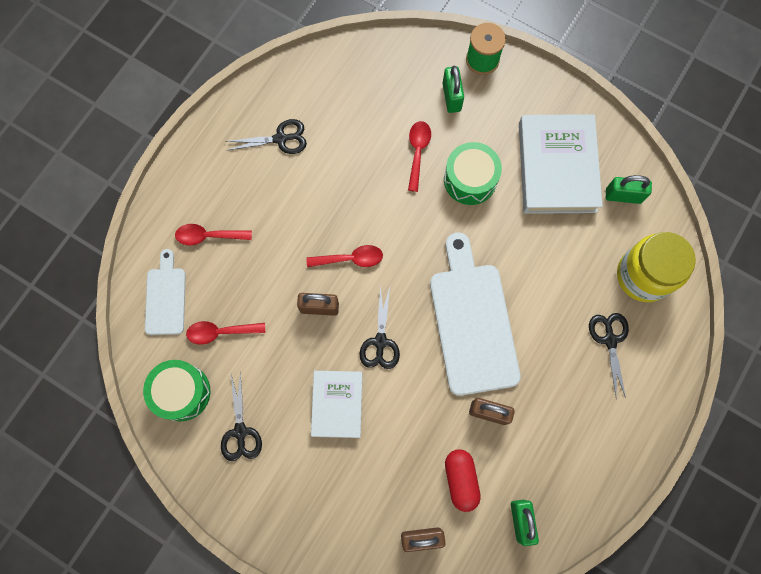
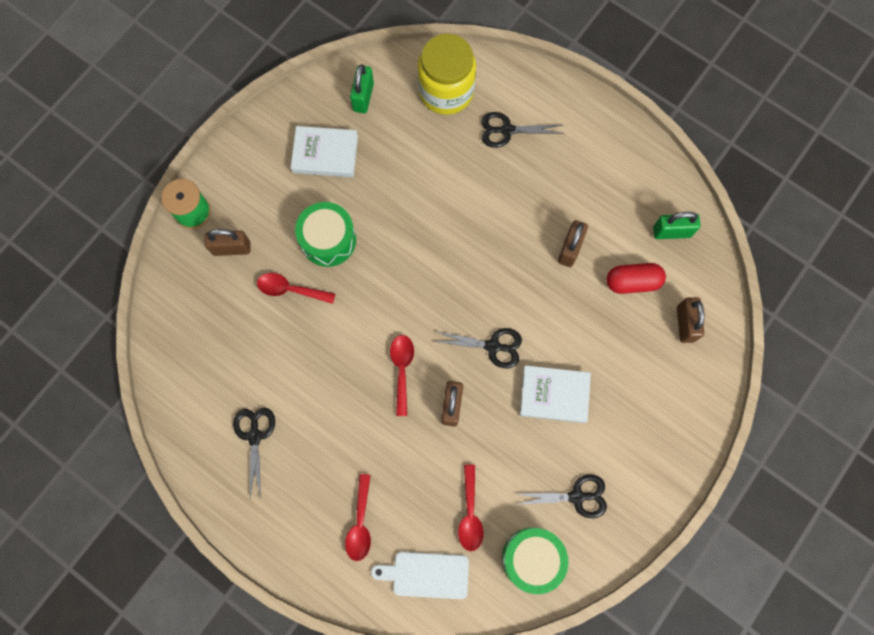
camera: 85 degrees left, 0 degrees up
(451, 97) = (231, 248): green padlock -> brown padlock
(472, 322) = (479, 254): white cutting board -> none
(557, 167) = (325, 154): white book -> white book, size x0.61

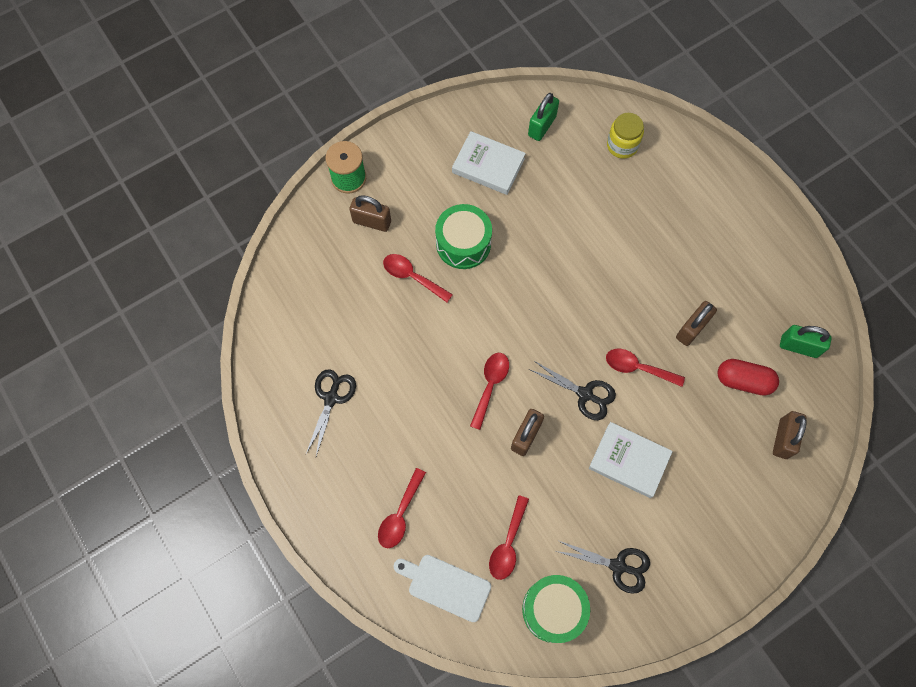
camera: 20 degrees right, 5 degrees down
(446, 91) = (622, 145): yellow jar -> yellow jar, size x0.58
(507, 130) = (668, 199): black scissors -> none
(532, 304) = (637, 368): none -> red spoon

